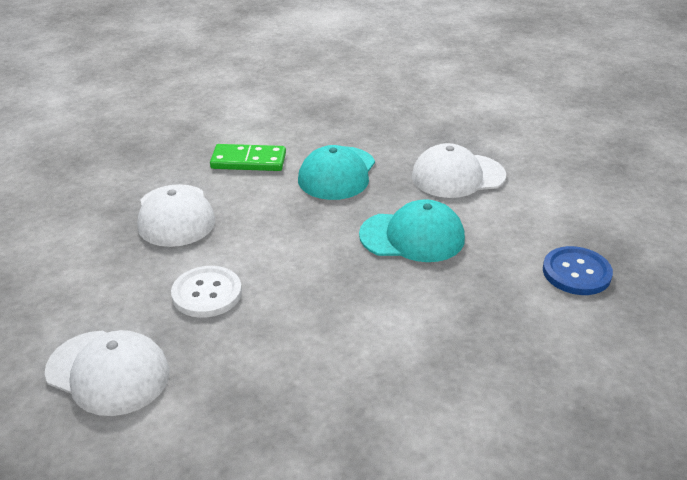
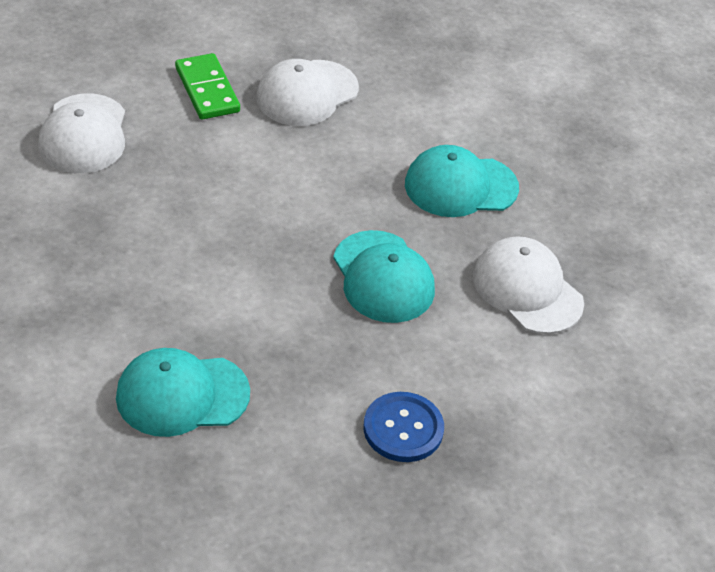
camera: 60 degrees right, 10 degrees up
(207, 293) = (208, 156): white button -> none
(248, 161) = (435, 111): green domino -> green domino (207, 90)
(500, 393) = (182, 395): none -> turquoise cap

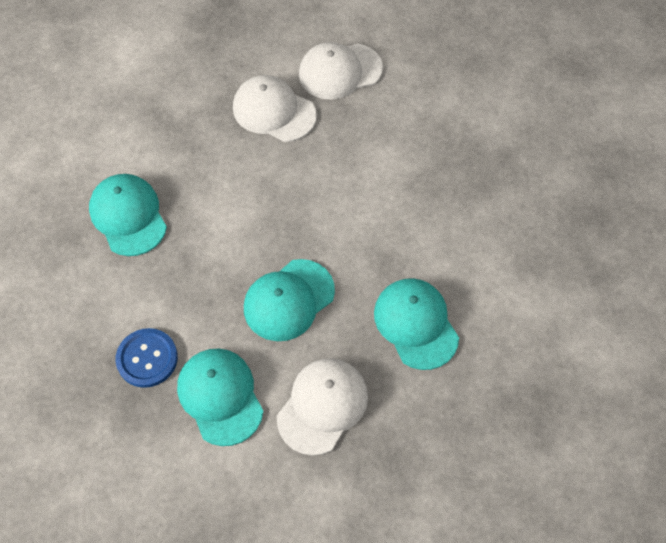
camera: 75 degrees right, 15 degrees up
(207, 90) = (428, 122): green domino -> none
(307, 93) = (462, 185): white cap -> white cap (274, 111)
(481, 373) = (220, 396): none -> turquoise cap

